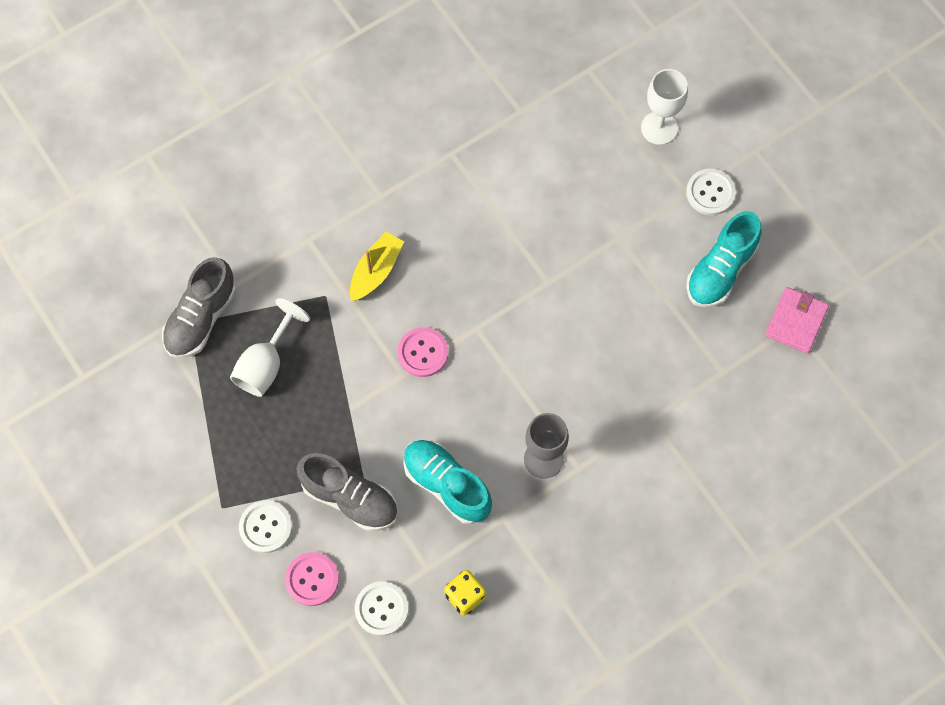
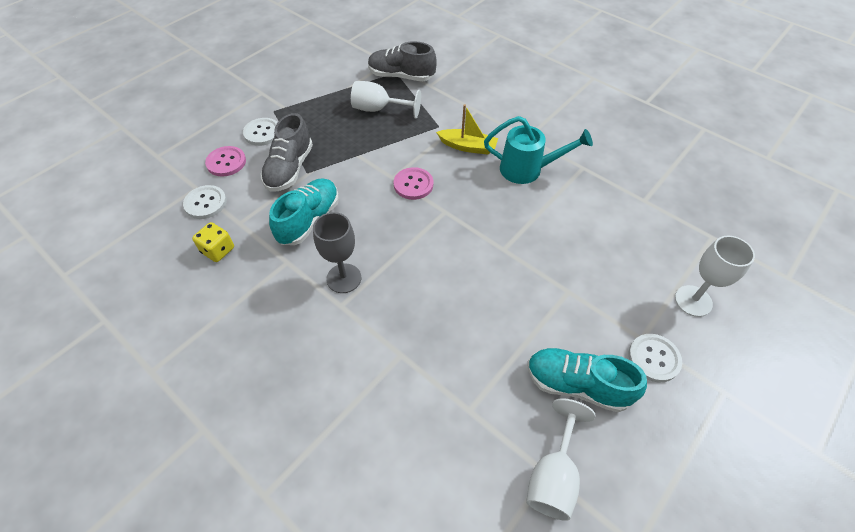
camera: 75 degrees right, 15 degrees down
(437, 215) = (527, 170): none -> turquoise watering can
(796, 321) = (553, 476): pink wallet -> white goblet

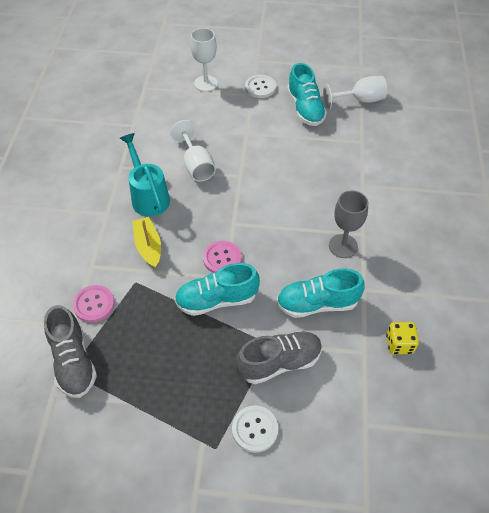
camera: 125 degrees left, 0 degrees up
(205, 203) = (371, 398): white button -> none
(226, 162) = (317, 427): pink button -> pink button (94, 304)
(377, 162) = (216, 300): none -> turquoise shoe
(378, 109) = (144, 346): white goblet -> white goblet (196, 165)

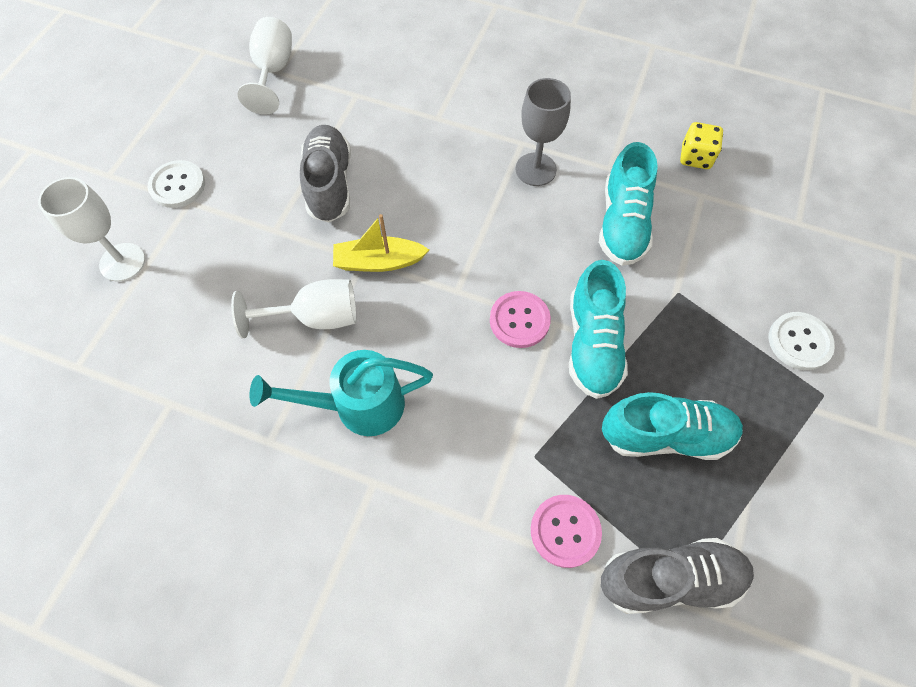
camera: 75 degrees left, 10 degrees up
(148, 246) = (467, 424): yellow boat -> yellow boat (378, 262)
(279, 362) = (706, 290): grey shoe -> grey shoe (329, 184)
(305, 109) = (258, 140): turquoise shoe -> turquoise shoe (665, 435)

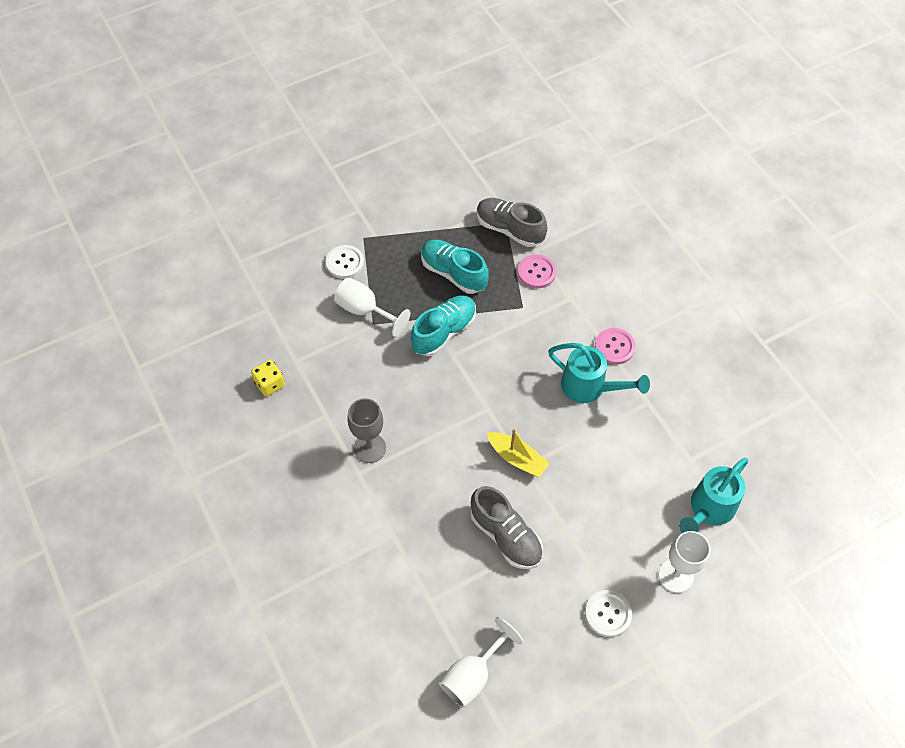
camera: 140 degrees left, 5 degrees down
(116, 357) = (708, 509): none -> turquoise watering can
(316, 317) = (578, 451): white goblet -> white goblet (365, 310)
(329, 184) = (506, 536): grey shoe -> grey shoe turned 75 degrees counterclockwise
(519, 320) = (469, 369): pink button -> pink button (614, 347)
(622, 224) = (358, 378): turquoise shoe -> none

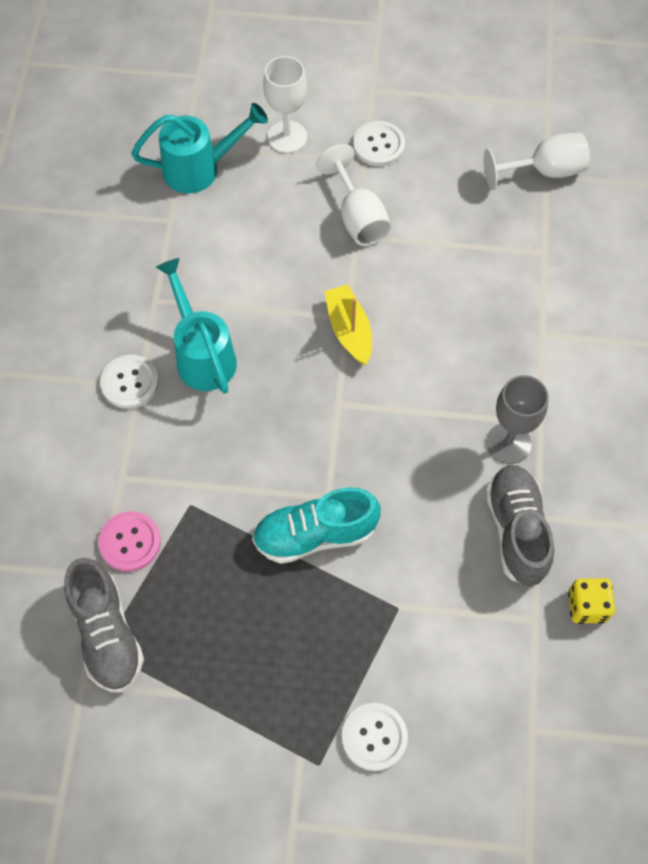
camera: 145 degrees left, 5 degrees up
(365, 310) = (396, 636): white goblet -> white goblet (358, 217)
(453, 273) = (237, 614): turquoise shoe -> none
(506, 536) = (423, 263): grey shoe -> grey shoe (516, 530)
(614, 347) = (130, 383): pink button -> white button

